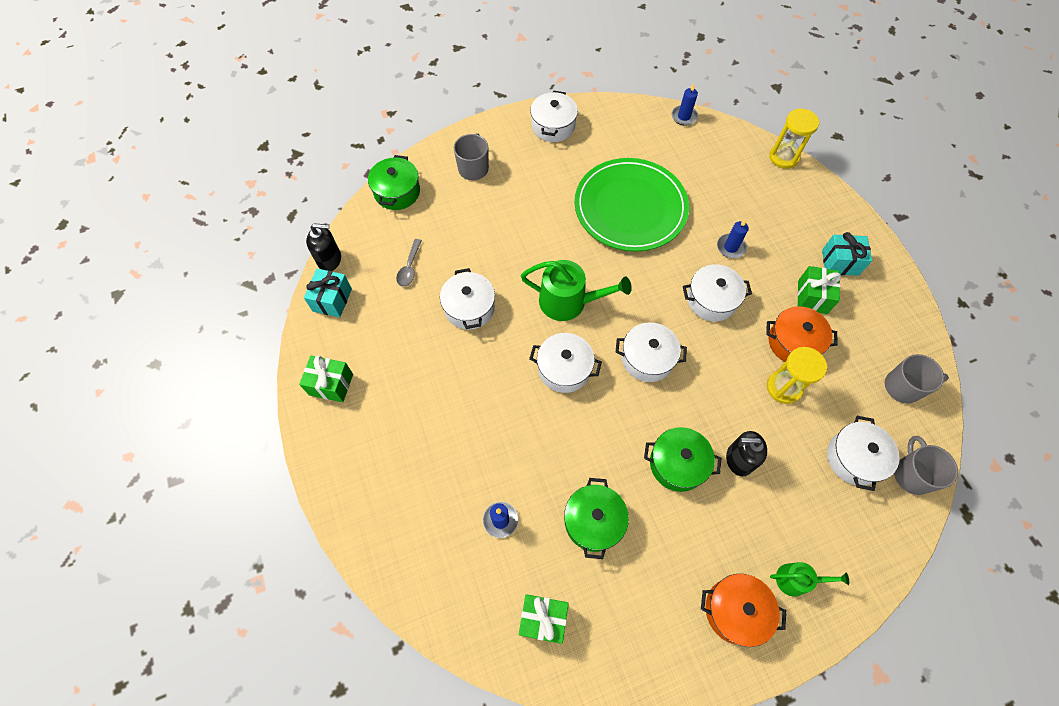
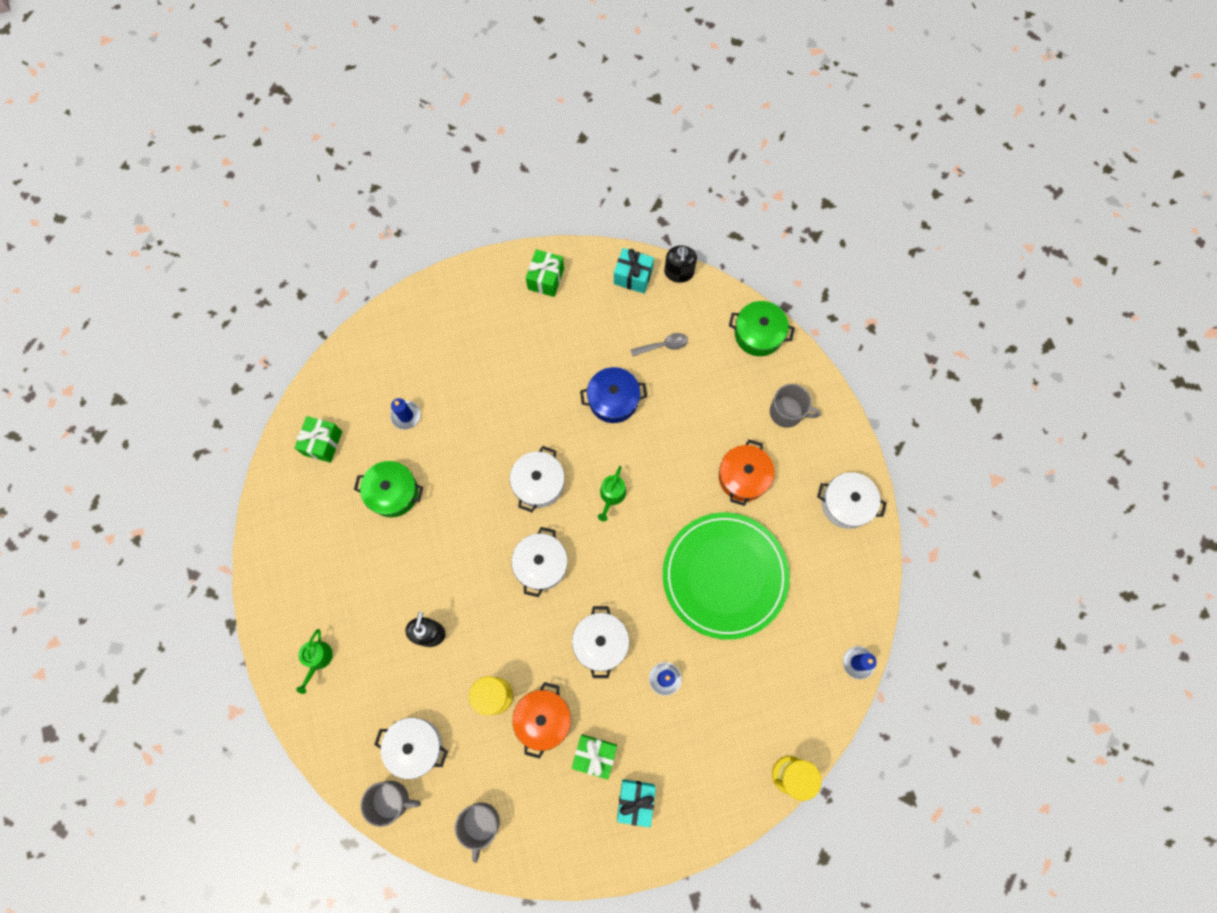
camera: 95 degrees right, 10 degrees up
(409, 268) = (663, 345): grey spoon -> grey spoon turned 150 degrees clockwise
(469, 308) = (613, 400): white pot -> blue pot
(568, 301) = (611, 495): green watering can -> green watering can, size x0.56
(677, 464) = (433, 574): green pot -> none
(735, 611) = (302, 600): orange pot -> orange pot (743, 477)

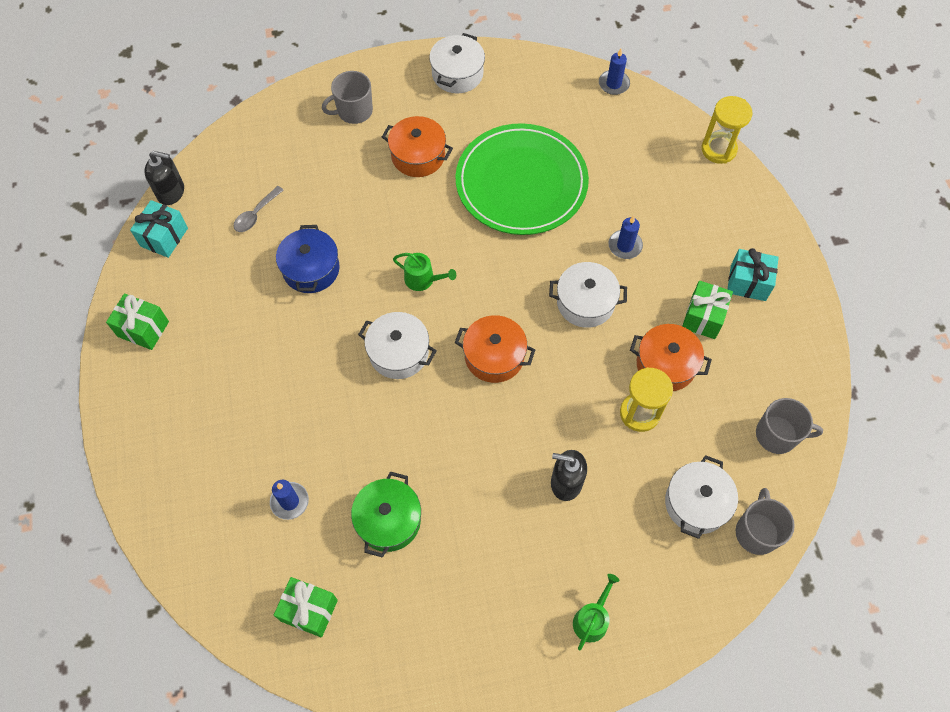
camera: 85 degrees left, 10 degrees down
(318, 659) = (592, 619): green watering can -> green watering can turned 75 degrees counterclockwise
(541, 564) = (494, 356): white pot -> orange pot
(663, 345) = (256, 214): grey spoon -> grey spoon turned 135 degrees counterclockwise
(758, 334) = (262, 126): green pot -> none
(787, 412) = (354, 111): grey mug -> grey mug turned 135 degrees counterclockwise

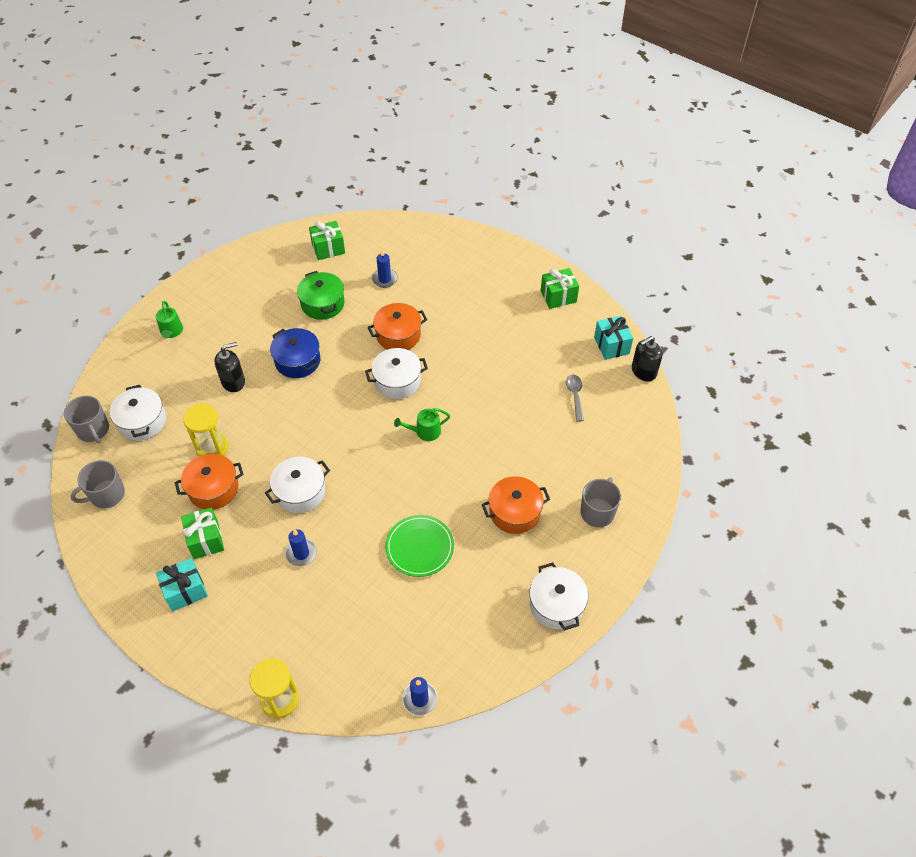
camera: 140 degrees right, 10 degrees down
(311, 269) = (502, 389): blue pot -> blue pot (297, 361)
(494, 356) = (335, 418): orange pot -> orange pot (398, 335)
(521, 182) = (419, 547): green plate -> green plate, size x0.54

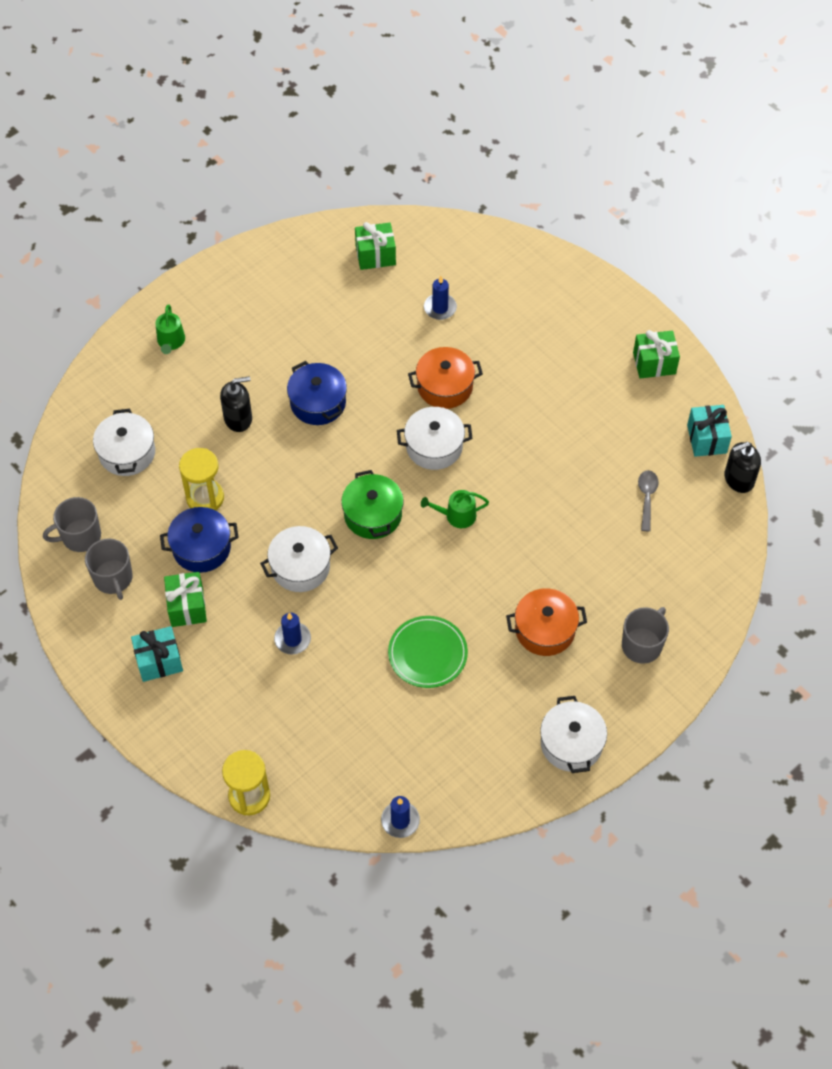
camera: 10 degrees right, 5 degrees up
(93, 430) = (70, 455): grey mug -> grey mug (113, 578)
(213, 489) = (201, 548): orange pot -> blue pot
(322, 304) = (358, 331): green pot -> green pot (373, 515)

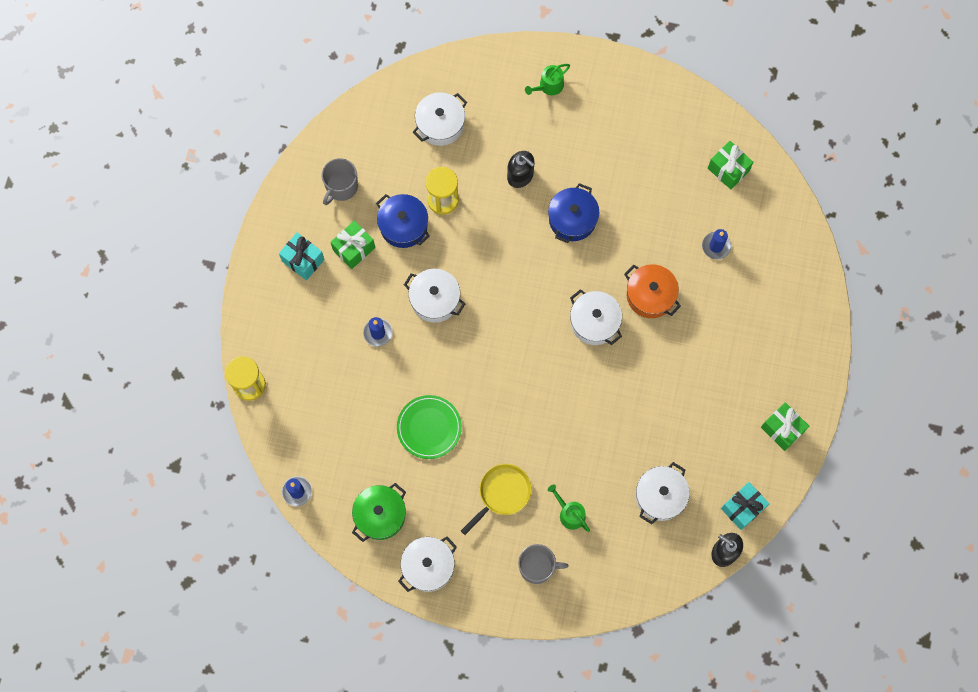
camera: 55 degrees right, 15 degrees up
(80, 536) = (356, 143): grey mug -> none
(373, 515) = (509, 318): green pot -> green pot (380, 515)
(457, 516) = (549, 375): green watering can -> green watering can (569, 513)
(545, 630) = (502, 493): orange pot -> yellow pan
(646, 497) = (660, 496): grey spoon -> white pot

